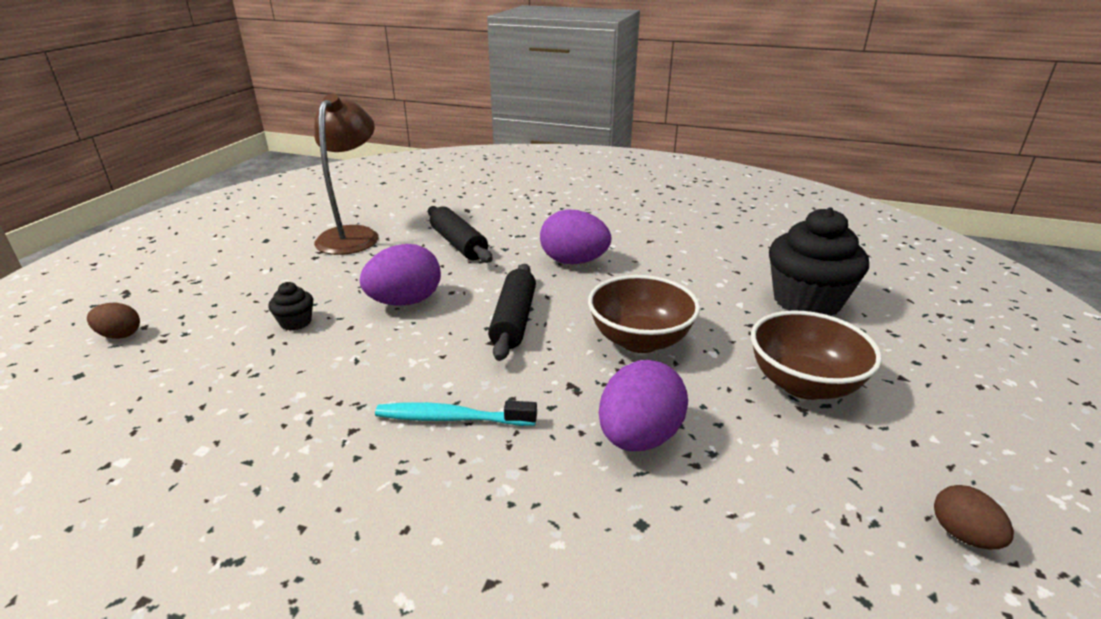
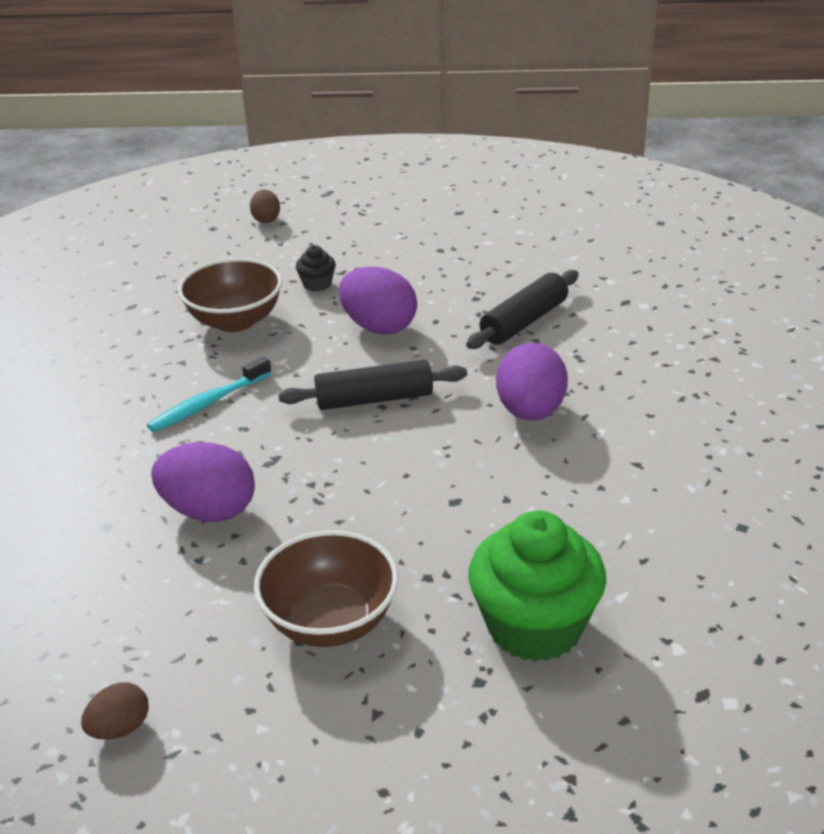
camera: 75 degrees right, 5 degrees up
(353, 235) = (501, 253): brown lamp -> none
(451, 418) = (208, 403): turquoise toothbrush -> turquoise toothbrush turned 120 degrees counterclockwise
(640, 340) = (371, 490): brown bowl -> brown bowl (235, 321)
(806, 301) = (534, 626): black cupcake -> green cupcake

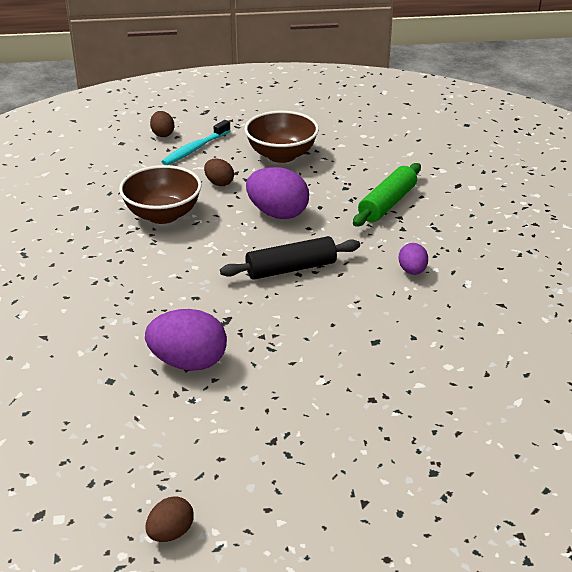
camera: 10 degrees left, 0 degrees up
(208, 403) = (161, 280): turquoise toothbrush -> turquoise toothbrush (195, 149)
(317, 284) = (219, 183): black cupcake -> brown egg
(330, 621) = (309, 438): brown bowl -> brown bowl (281, 155)
(524, 321) = (387, 204): black rolling pin -> green rolling pin
(530, 412) = (412, 271): purple egg -> purple egg, size x0.55
(534, 626) = (462, 429): green cupcake -> none

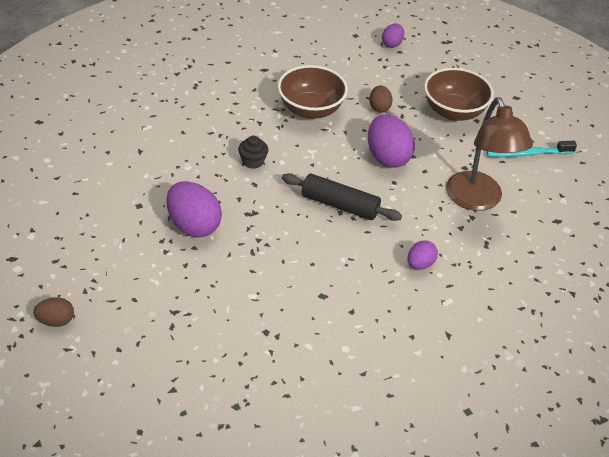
camera: 40 degrees right, 10 degrees up
(162, 134) = (392, 44): brown egg -> purple egg
(168, 281) = (253, 161): none -> black cupcake
(195, 149) = (398, 69): turquoise toothbrush -> turquoise toothbrush (527, 154)
(387, 204) = (477, 200): green rolling pin -> brown lamp

